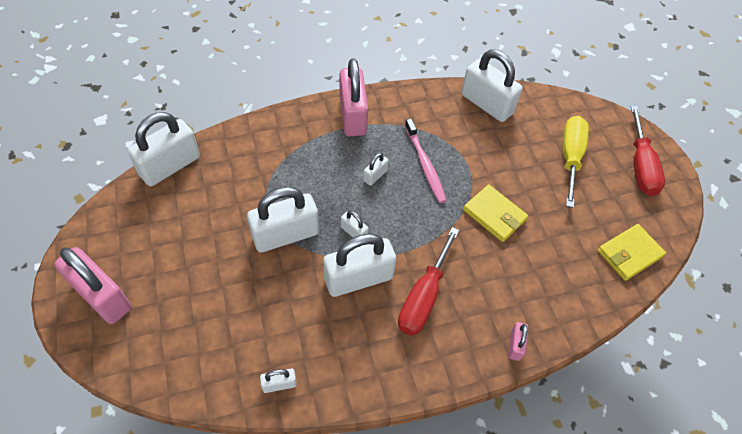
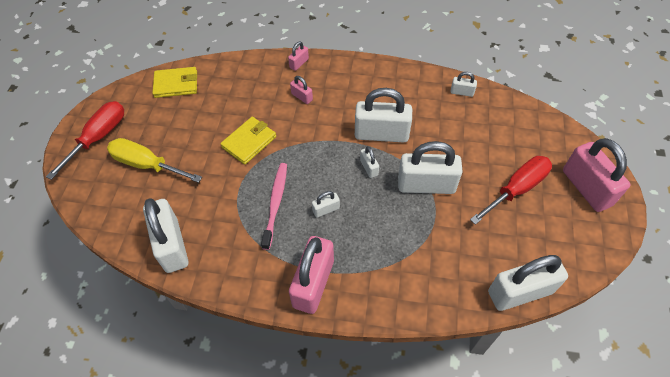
camera: 150 degrees left, 0 degrees up
(423, 297) = (341, 107): red screwdriver -> red screwdriver (516, 189)
(477, 294) = (302, 97): none -> pink padlock
(494, 215) = (249, 142): yellow wallet -> yellow wallet turned 60 degrees clockwise
(570, 157) = (147, 164): yellow screwdriver -> yellow screwdriver turned 75 degrees clockwise

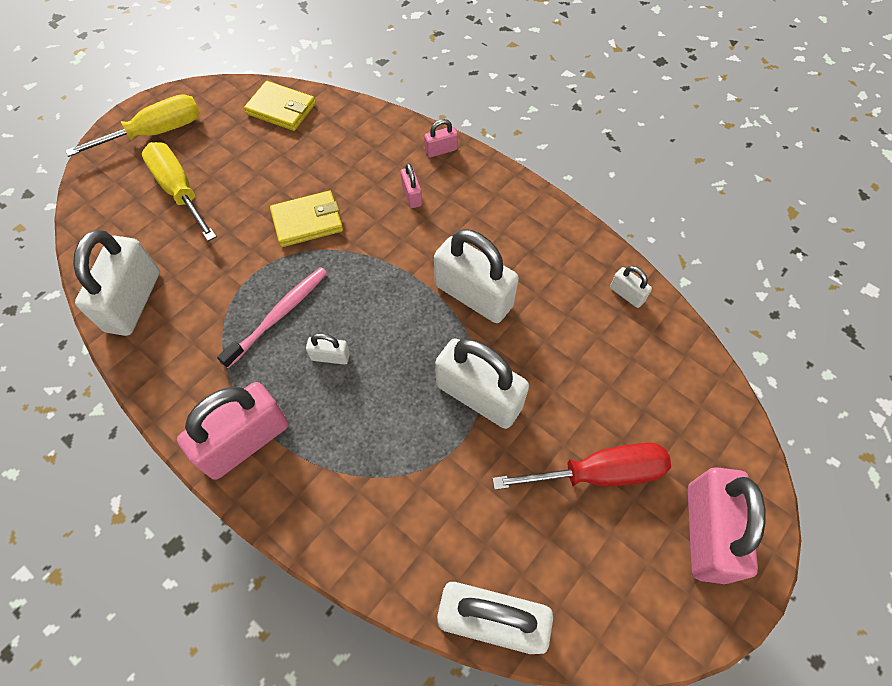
camera: 30 degrees right, 5 degrees up
(99, 137) = (156, 133): red screwdriver -> yellow screwdriver
(369, 168) = (423, 332): white padlock -> none

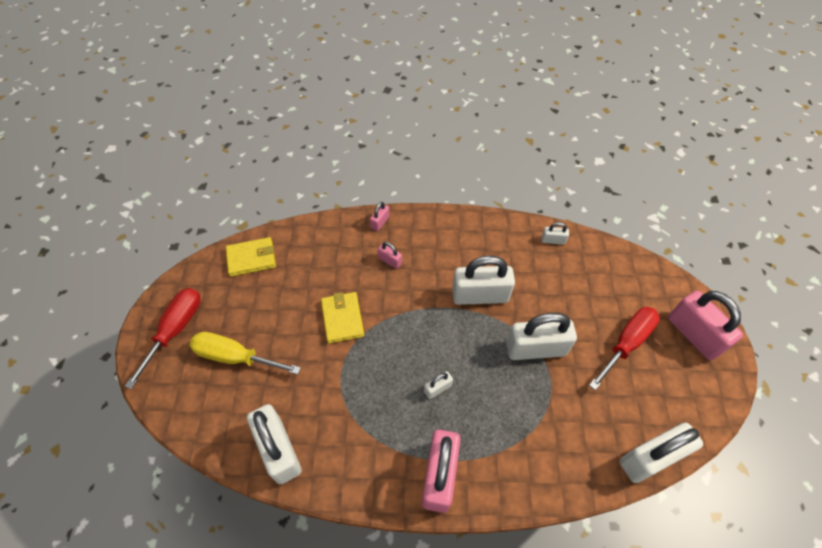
camera: 40 degrees left, 5 degrees down
(156, 133) = (175, 330): yellow screwdriver -> red screwdriver
(279, 315) = (383, 387): pink toothbrush -> none
(307, 222) = (342, 319): yellow wallet -> yellow wallet turned 45 degrees counterclockwise

